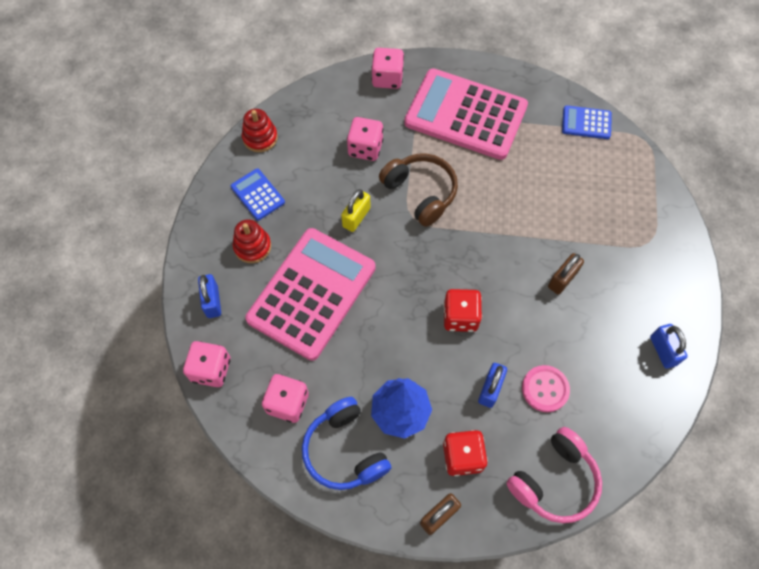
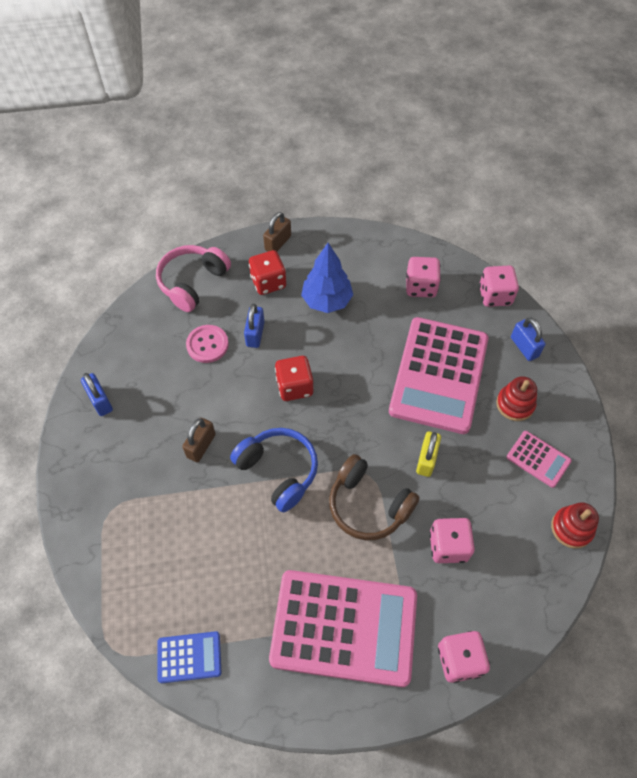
camera: 165 degrees right, 5 degrees down
(257, 194) = (538, 459): blue calculator -> pink calculator
(345, 450) = (362, 266): blue headphones -> blue headphones (278, 471)

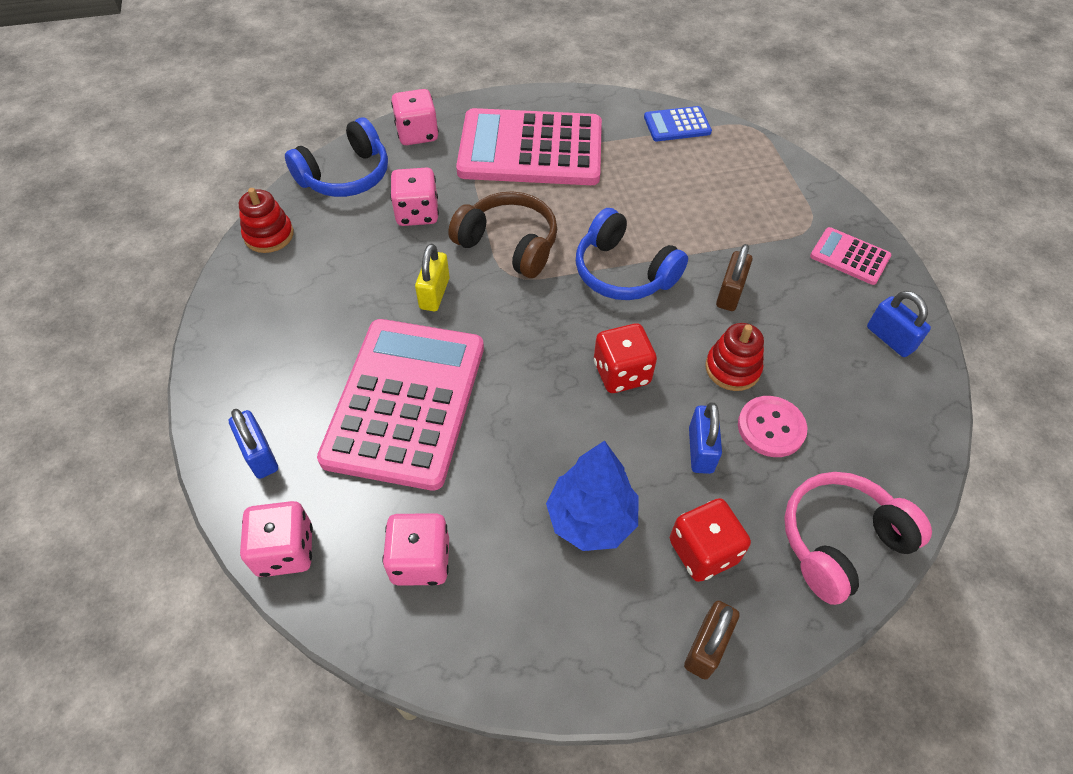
camera: 175 degrees right, 5 degrees down
(192, 282) = (840, 541): pink headphones -> pink headphones turned 150 degrees counterclockwise
(515, 404) = (299, 367): red stacking toy -> red stacking toy (732, 368)
(521, 600) = (346, 176): none -> blue headphones
(538, 459) = (286, 302): pink calculator -> pink calculator (849, 257)

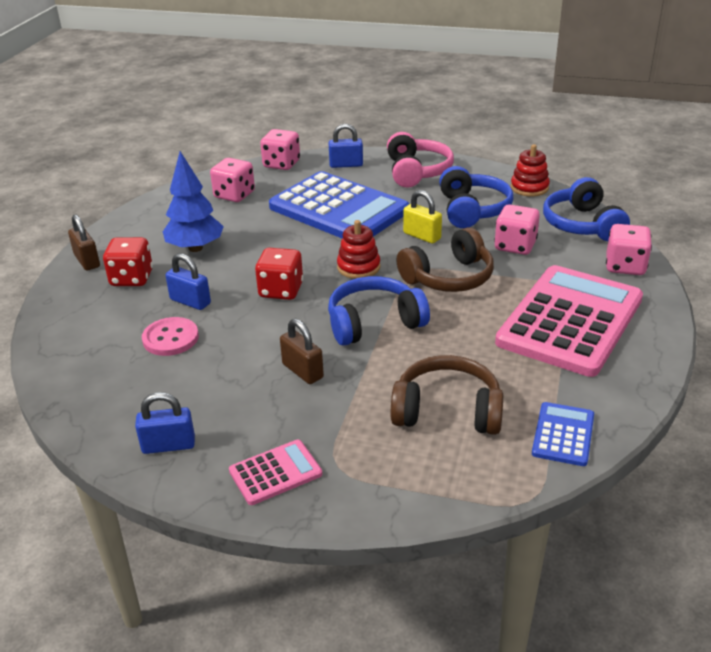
camera: 120 degrees right, 20 degrees down
(349, 269) = (472, 210): none -> blue headphones
(405, 402) = (339, 209): pink calculator -> blue calculator
(702, 187) = (447, 411): none -> brown headphones
(732, 368) = (233, 341): red stacking toy -> red stacking toy (358, 267)
(840, 541) = (70, 331): pink headphones -> pink headphones (417, 171)

